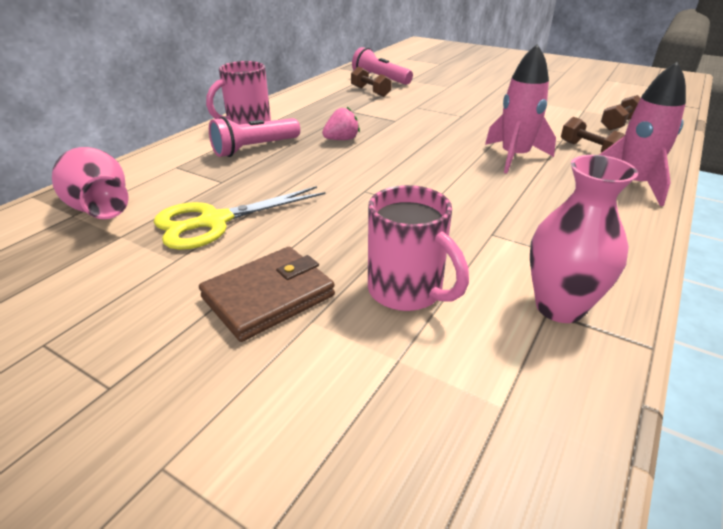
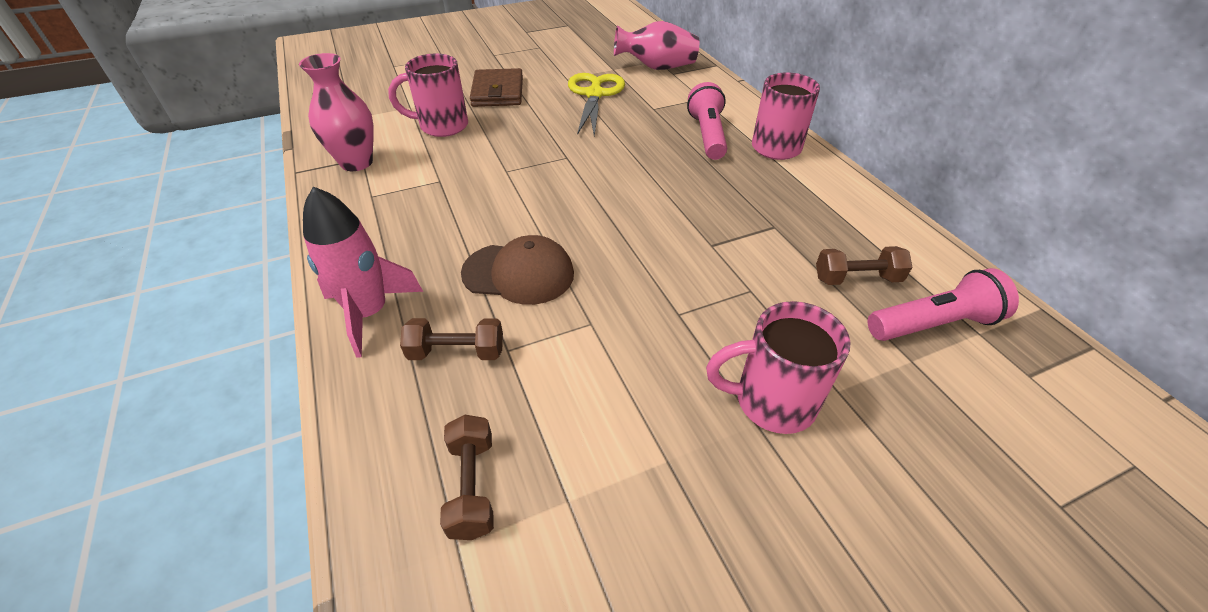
camera: 125 degrees right, 10 degrees up
(341, 139) = (684, 185): pink strawberry -> none
(475, 93) = (771, 401): none -> pink mug
(514, 157) = (519, 273): pink rocket -> brown cap

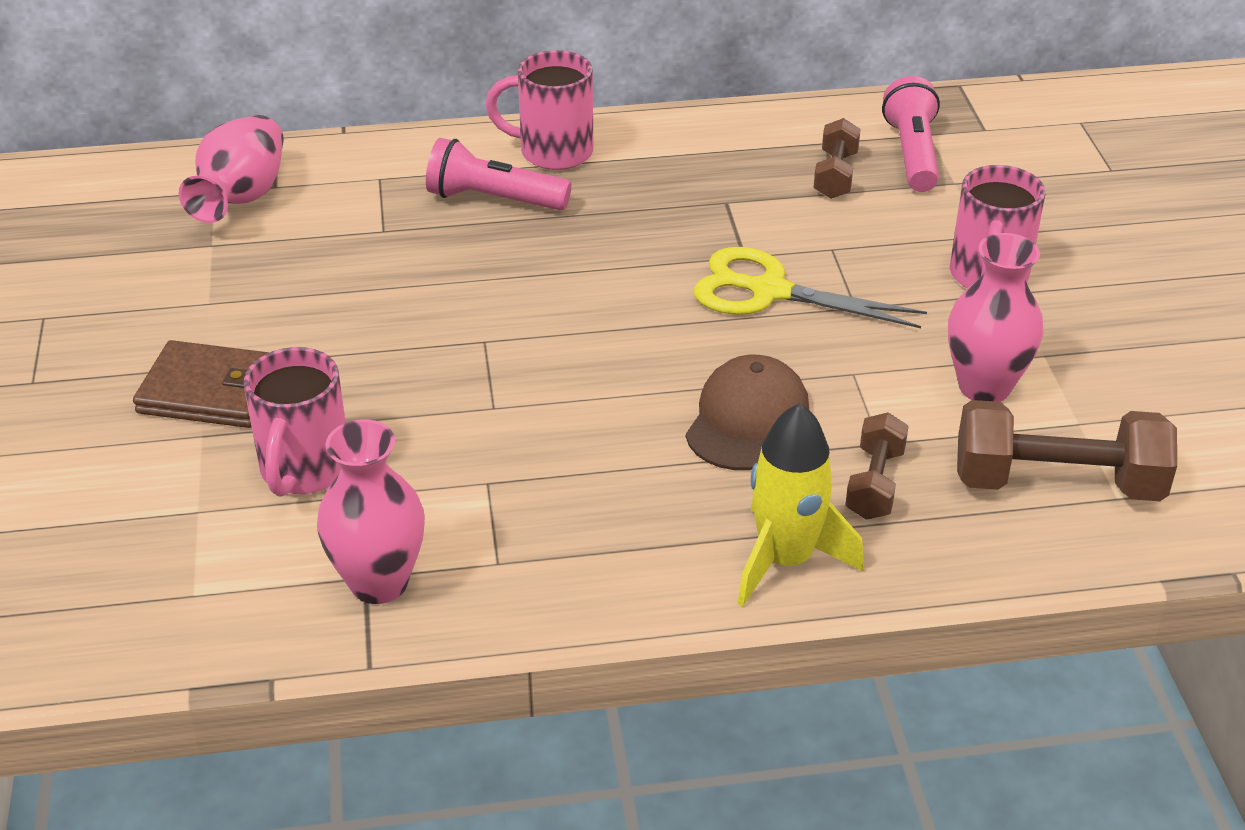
camera: 75 degrees left, 5 degrees down
(369, 313) = (785, 560): pink rocket -> yellow rocket
(472, 486) = (1057, 483): brown dumbbell -> brown dumbbell, size x1.77
(594, 94) = (297, 281): yellow scissors -> yellow scissors (769, 291)
(600, 414) = (984, 387): none -> pink vase

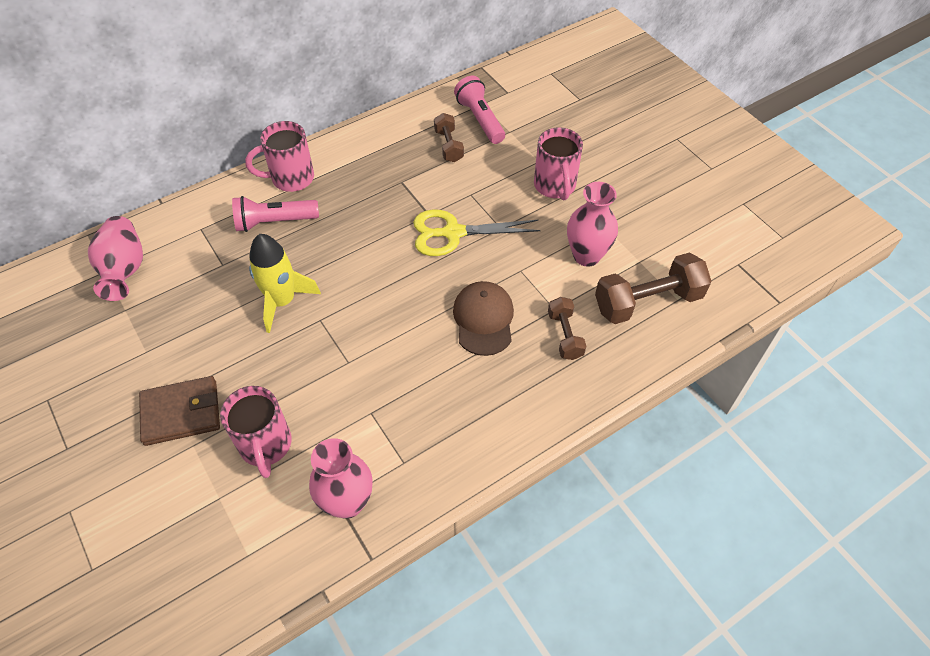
camera: 25 degrees left, 15 degrees up
(785, 560) = (546, 400): yellow rocket -> yellow rocket (282, 301)

